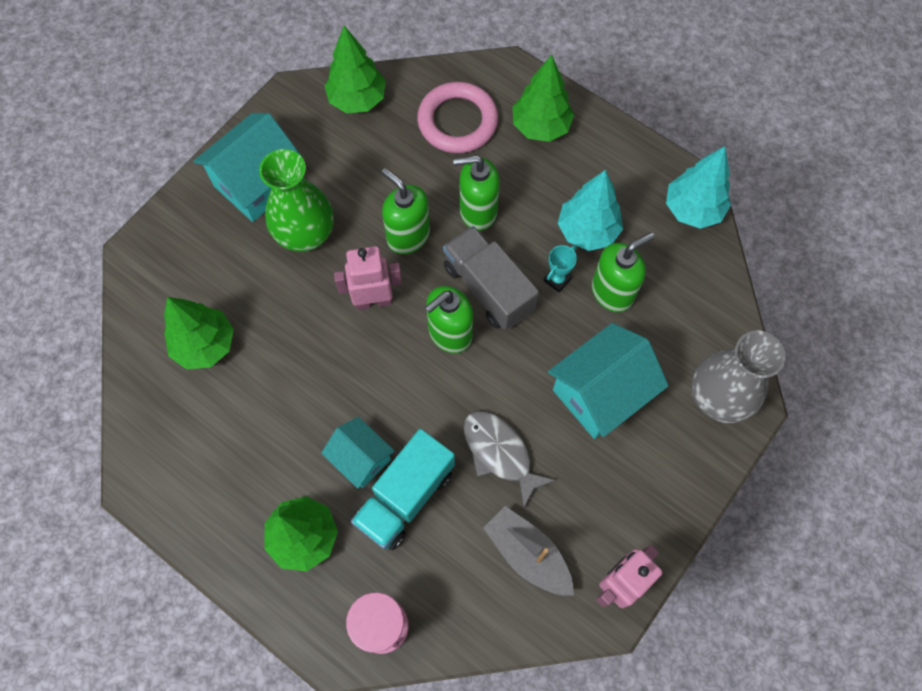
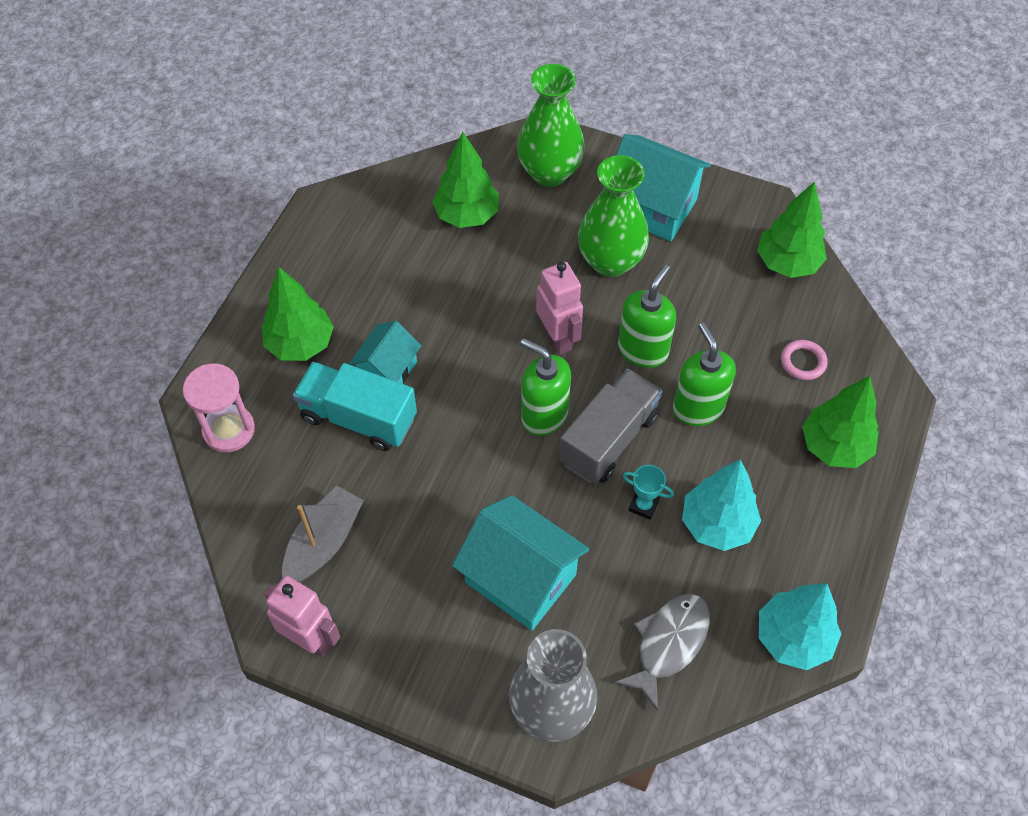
camera: 75 degrees right, 10 degrees down
(183, 258) = (549, 173): none -> green vase
(457, 121) = (803, 362): pink ring -> pink ring, size x0.49
(500, 453) = (425, 493): grey fish -> grey fish (668, 644)
(612, 292) = (648, 567): green soap dispenser -> none

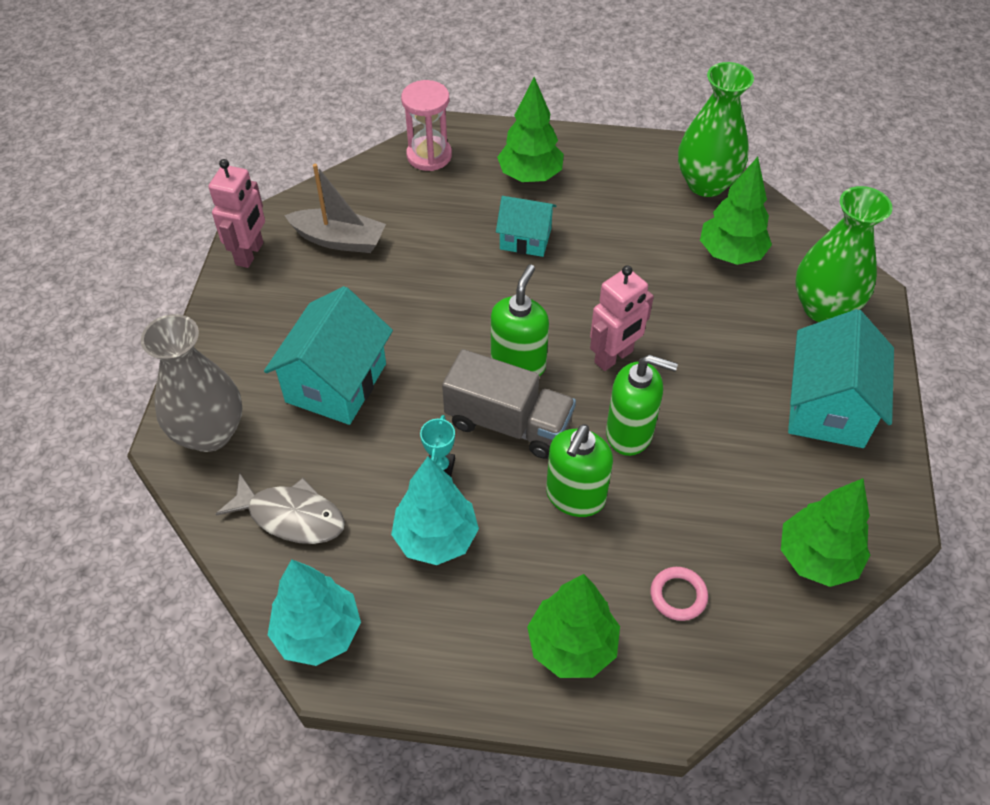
camera: 75 degrees right, 5 degrees down
(358, 418) = (468, 232): turquoise truck -> none
(610, 261) = (732, 383): green vase -> green vase (706, 184)
(698, 408) = (575, 497): green soap dispenser -> green soap dispenser turned 150 degrees clockwise

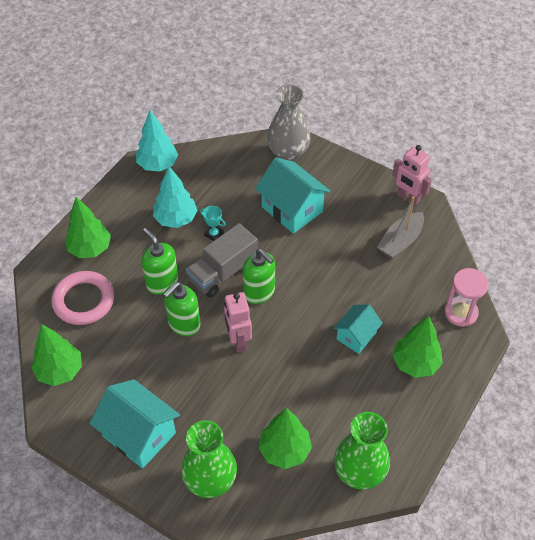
camera: 115 degrees right, 0 degrees up
(291, 516) = (222, 171): grey fish -> none
(678, 595) = (84, 300): pink ring -> pink ring, size x2.04

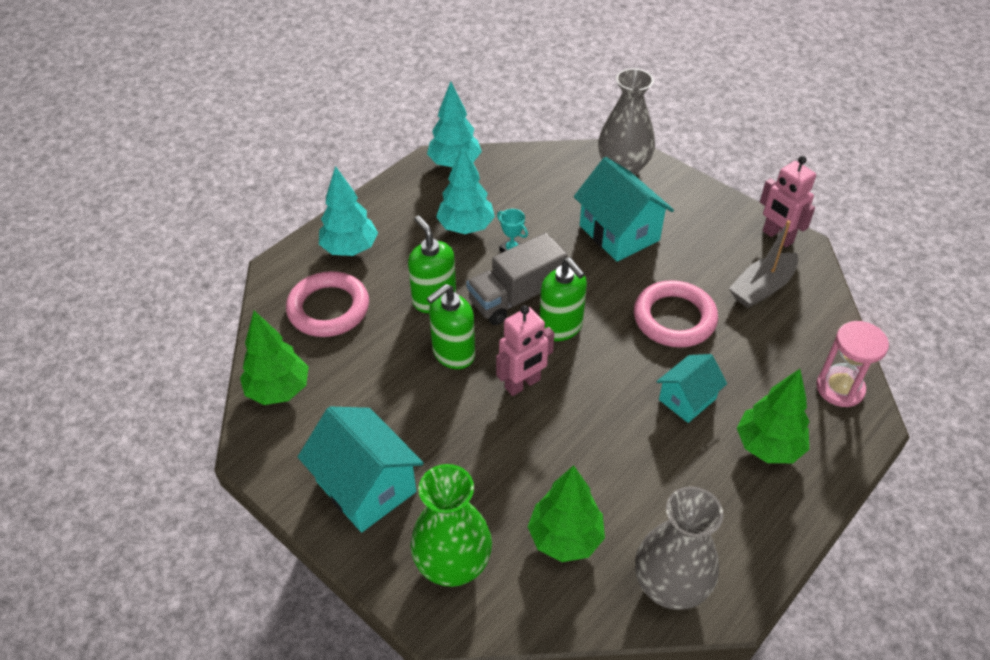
camera: 10 degrees right, 5 degrees down
(90, 249) = (350, 249): green tree -> turquoise tree
(238, 341) = (523, 384): pink robot -> pink robot turned 120 degrees counterclockwise
(340, 274) = (674, 318): none -> pink ring
(359, 473) = (670, 586): green vase -> grey vase

